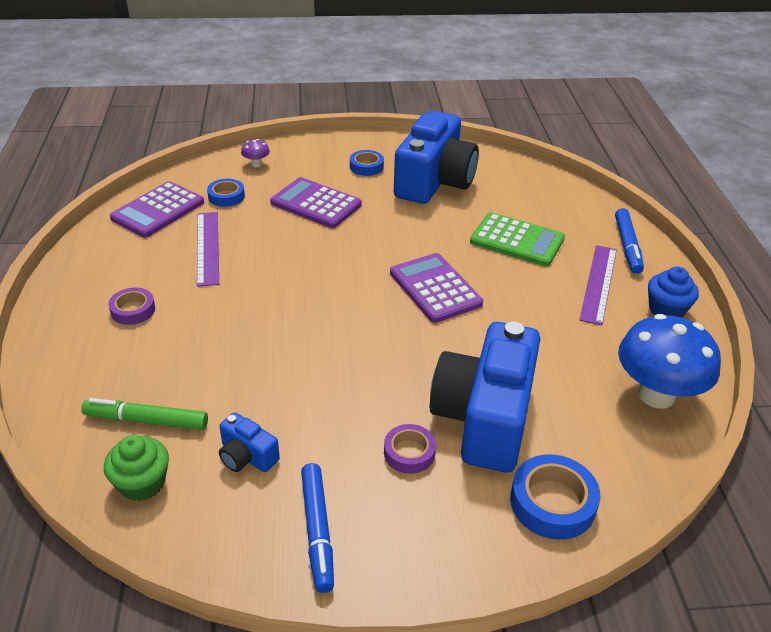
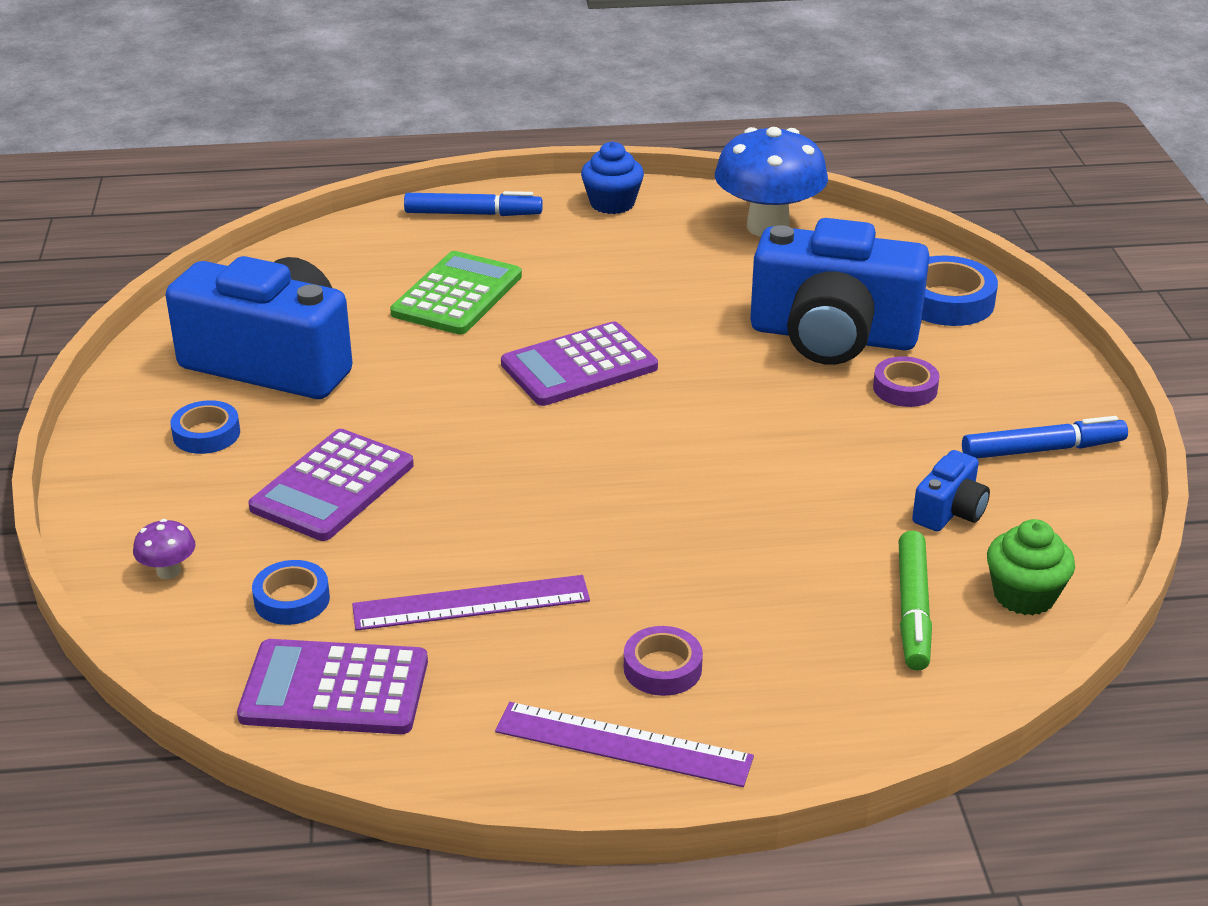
camera: 90 degrees left, 5 degrees down
(158, 210) = (335, 689): purple calculator -> purple calculator turned 150 degrees clockwise
(598, 283) = (560, 242): purple ruler -> purple ruler (623, 744)

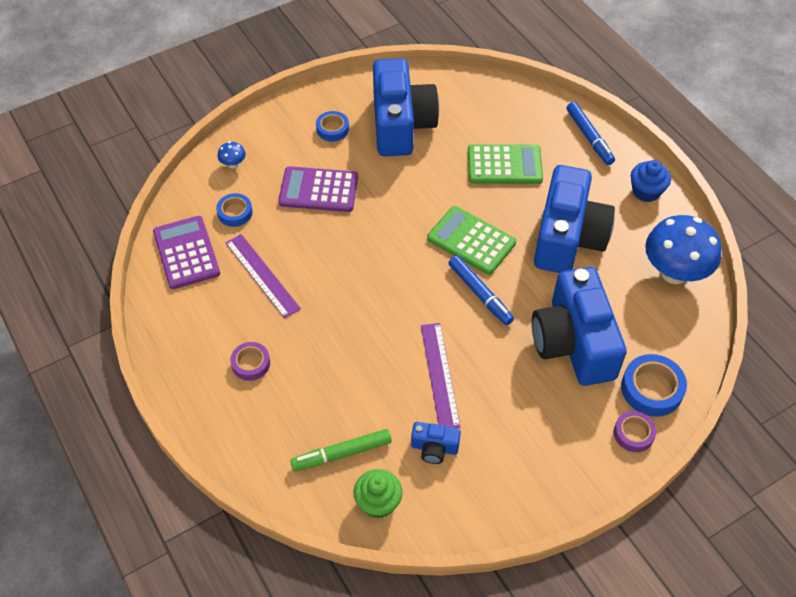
camera: 65 degrees right, 20 degrees up
(168, 571) = (233, 164): purple mushroom -> blue mushroom
(579, 366) = (471, 241): purple calculator -> green calculator
(623, 744) = (195, 367): purple ruler -> purple ruler (439, 375)
(642, 285) = (568, 237): none -> blue camera
(905, 388) = (541, 394): purple tape -> purple tape (633, 434)
(1042, 449) = (519, 479): blue marker -> blue marker (480, 294)

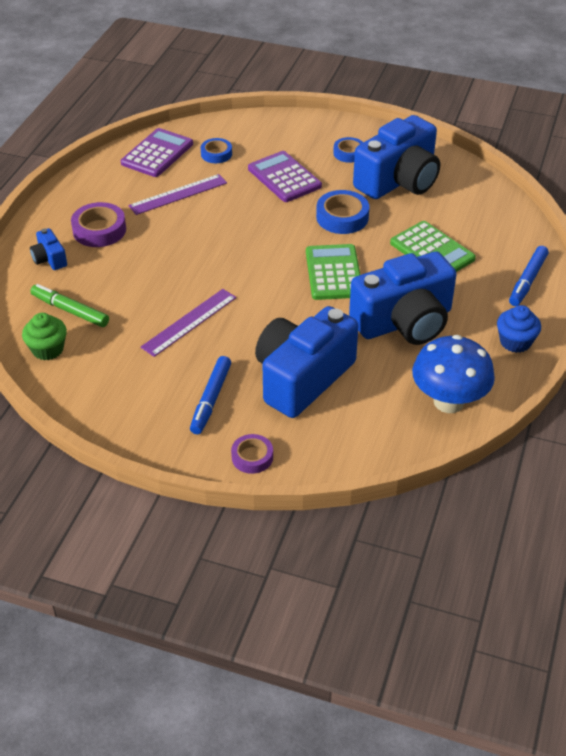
camera: 50 degrees right, 10 degrees down
(233, 164) = (257, 130): blue mushroom -> none
(251, 363) = (99, 230): purple tape -> purple tape, size x1.57
(262, 275) = (178, 194): purple ruler -> purple ruler turned 45 degrees clockwise
(434, 448) = (122, 353): blue camera -> blue camera (49, 259)
(480, 294) = (288, 303): blue marker -> blue marker (211, 399)
(651, 389) = (309, 446): blue tape -> blue tape (342, 217)

